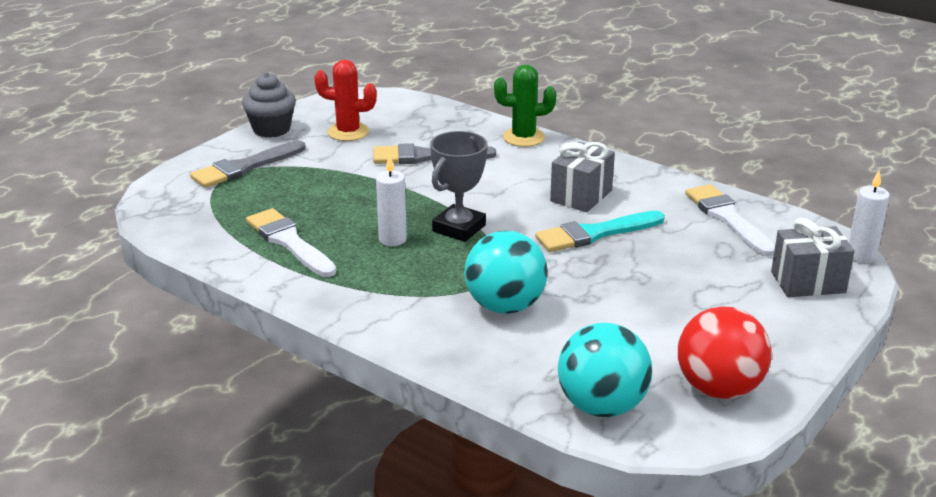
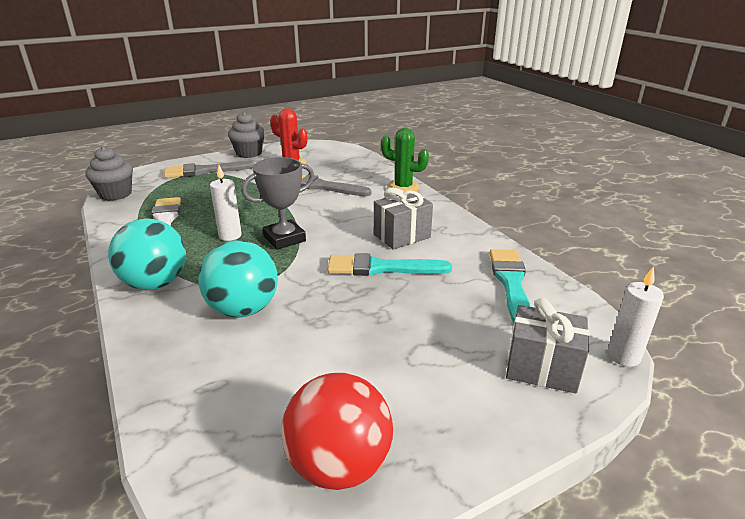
camera: 25 degrees right, 0 degrees up
(169, 224) = (115, 194): none -> grey cupcake
(602, 406) = (207, 441): turquoise ball -> turquoise ball (155, 283)
(727, 218) = (511, 283): white brush -> turquoise brush

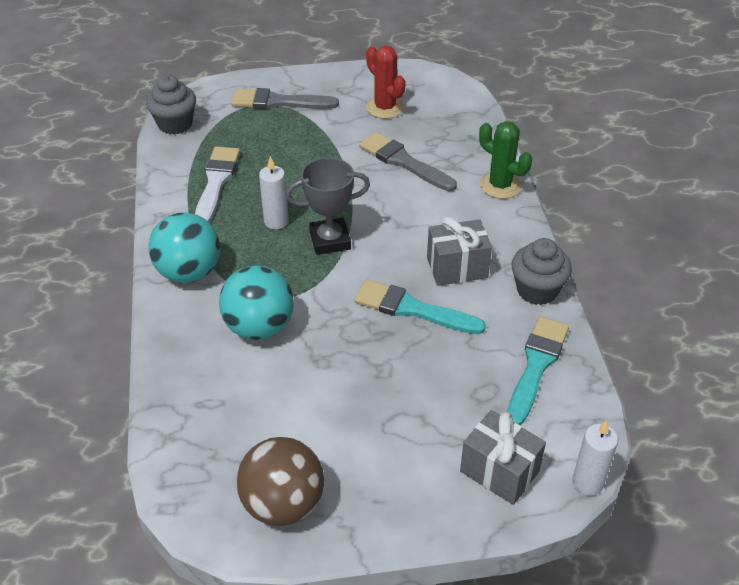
camera: 20 degrees right, 15 degrees up
(249, 153) = (340, 77): grey cupcake -> grey cupcake (537, 290)
(339, 465) = (283, 504): red ball -> brown ball

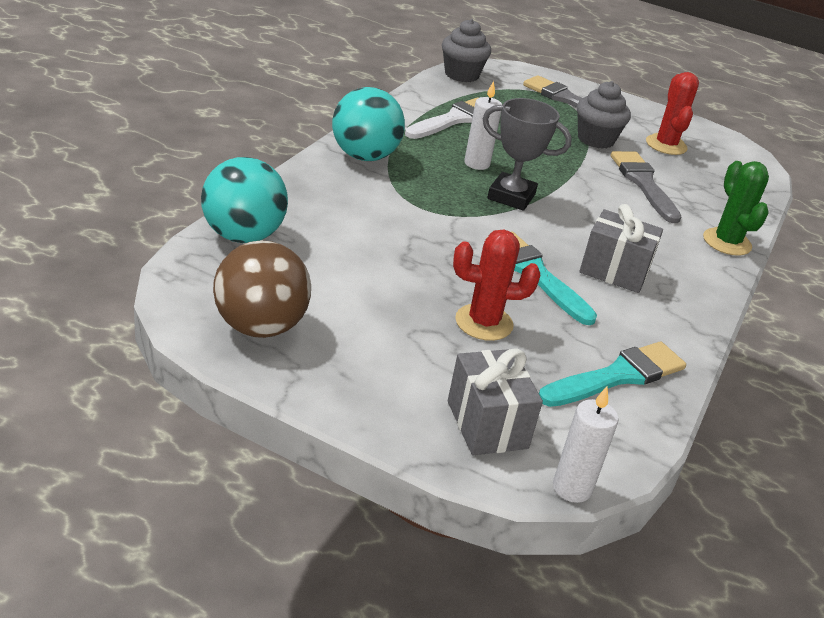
camera: 30 degrees right, 10 degrees down
(259, 327) = (381, 215): turquoise ball -> turquoise ball (243, 236)
(420, 381) = (484, 323): none -> red cactus
(537, 290) = (682, 327): grey cupcake -> grey cupcake (595, 139)

